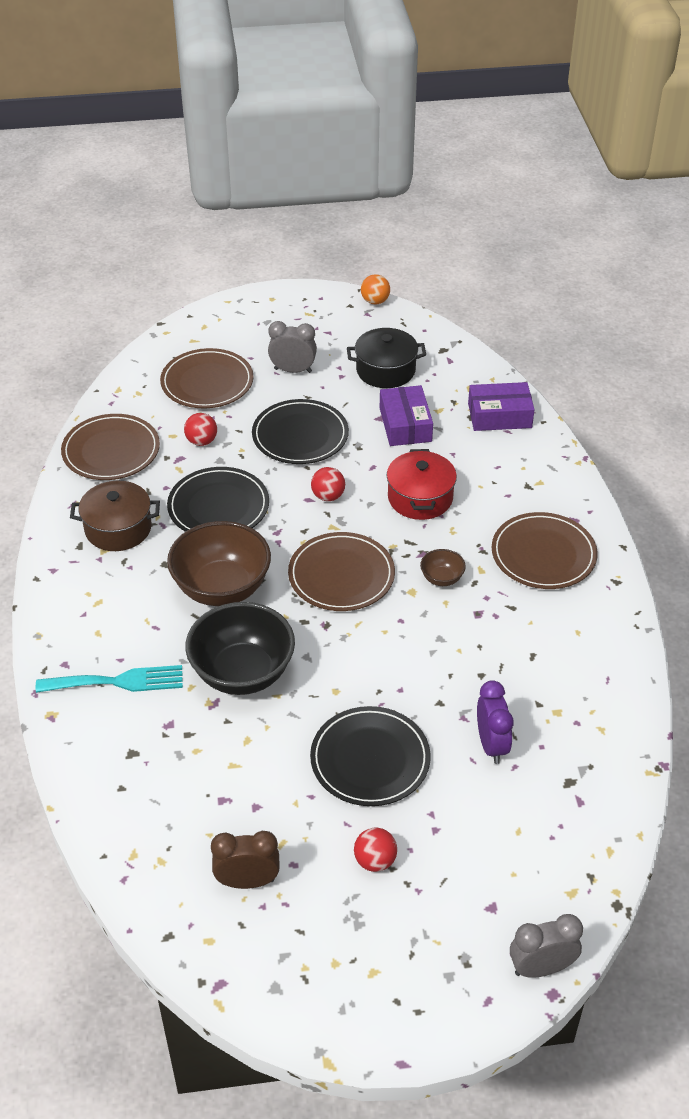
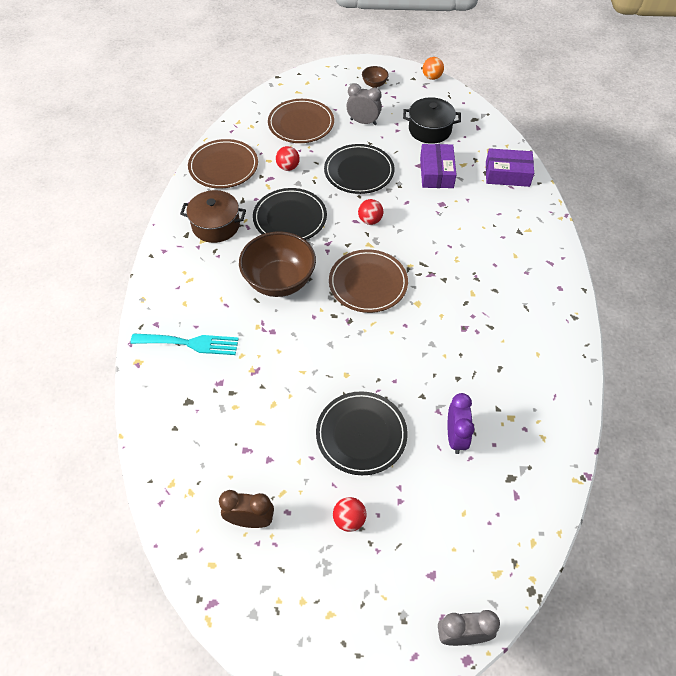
camera: 10 degrees right, 10 degrees up
(242, 673) = (281, 350): black bowl -> none
(420, 498) = (437, 230): red pot -> none
(441, 578) = (441, 296): brown bowl -> brown bowl (374, 84)
(543, 554) = (522, 287): brown plate -> none

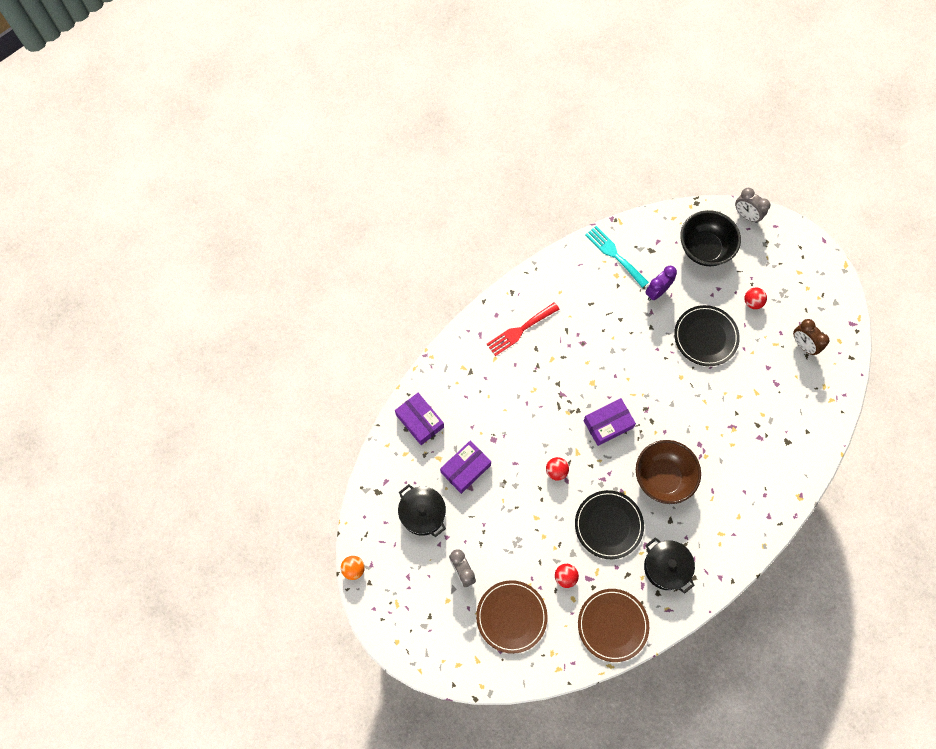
camera: 135 degrees left, 15 degrees up
(190, 343) = (757, 481): turquoise fork -> turquoise fork (614, 254)
(216, 225) = (666, 567): brown pot -> black pot
(359, 171) = (518, 522): black plate -> none
(368, 283) = (608, 424): brown plate -> purple box
(374, 84) = (407, 607): brown bowl -> none
(461, 536) = (704, 249): none -> black bowl
(525, 293) = (520, 330): none -> red fork

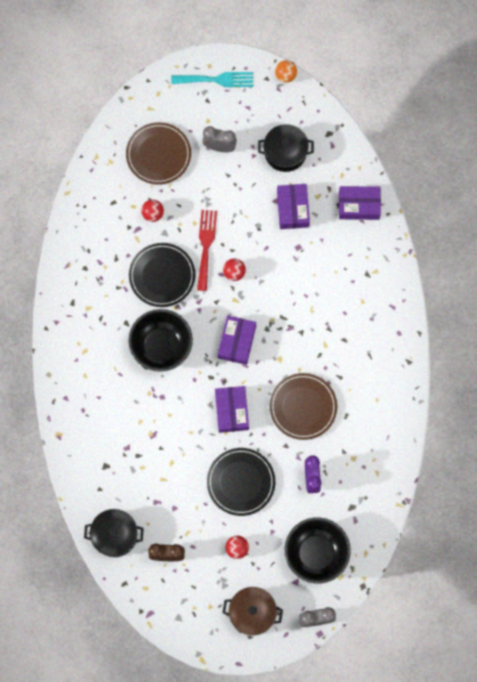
camera: 130 degrees right, 5 degrees up
(520, 330) = (370, 340): red fork -> red fork (206, 246)
(612, 625) = (92, 218): brown plate -> brown plate (303, 407)
(614, 254) = (373, 473): turquoise fork -> turquoise fork (216, 79)
(662, 385) = (231, 411): none -> purple box
(663, 477) = (161, 346): brown bowl -> black bowl
(666, 567) = (97, 290): black pot -> black pot (115, 535)
(783, 258) = (252, 612): none -> brown pot

